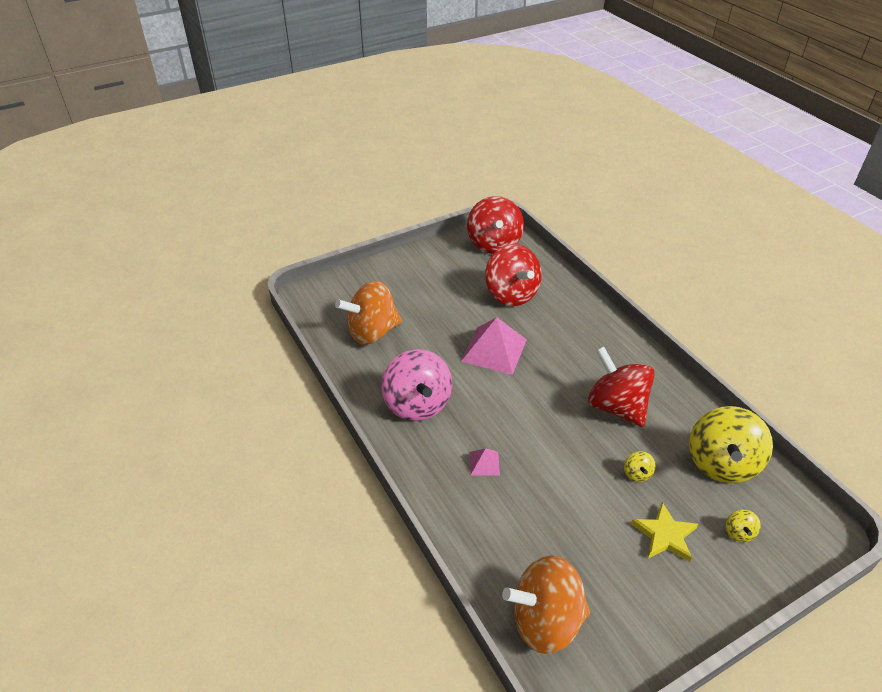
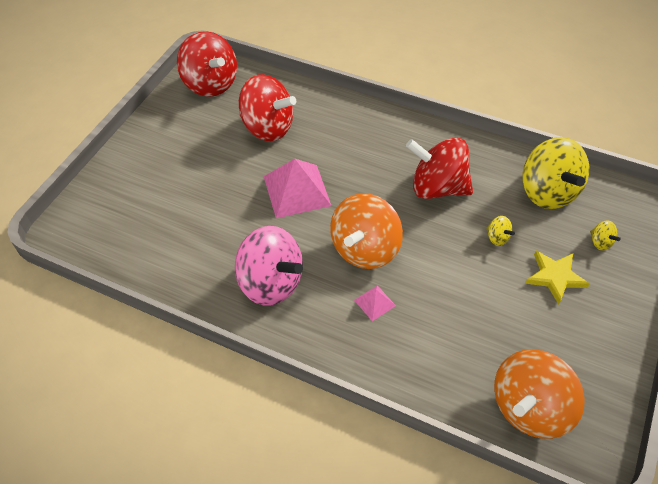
camera: 35 degrees left, 10 degrees up
(372, 332) = (166, 235): orange spinning top -> orange spinning top (365, 249)

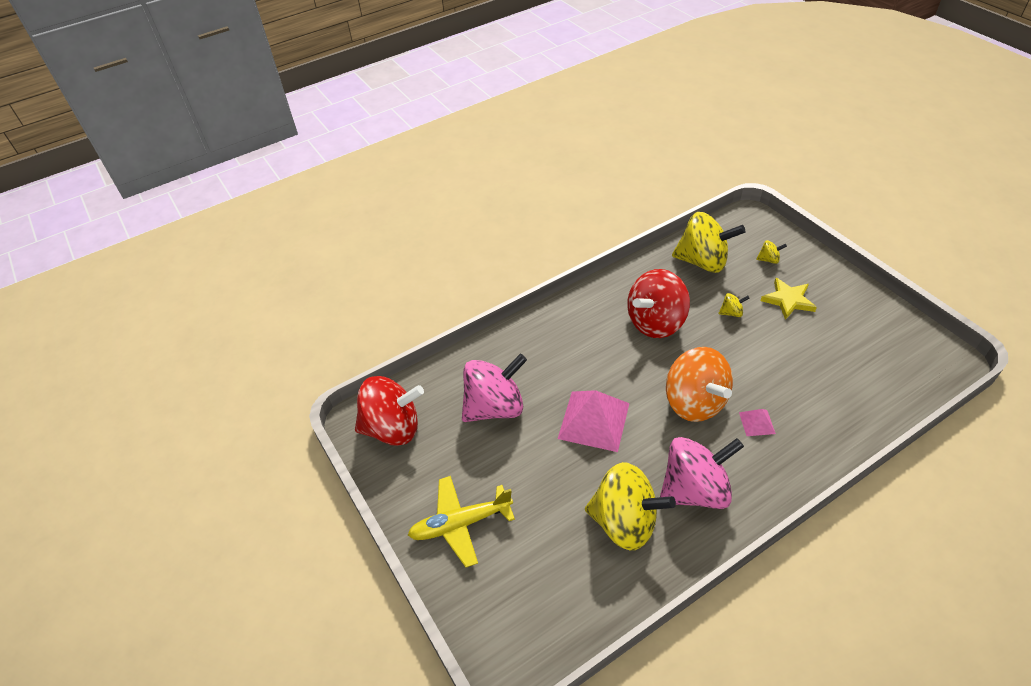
camera: 55 degrees left, 5 degrees down
(154, 156) = (460, 524): none -> yellow plane
(212, 249) = (624, 522): none -> yellow spinning top
(268, 128) = (495, 407): red spinning top -> pink spinning top
(529, 407) = (901, 375): orange spinning top -> none

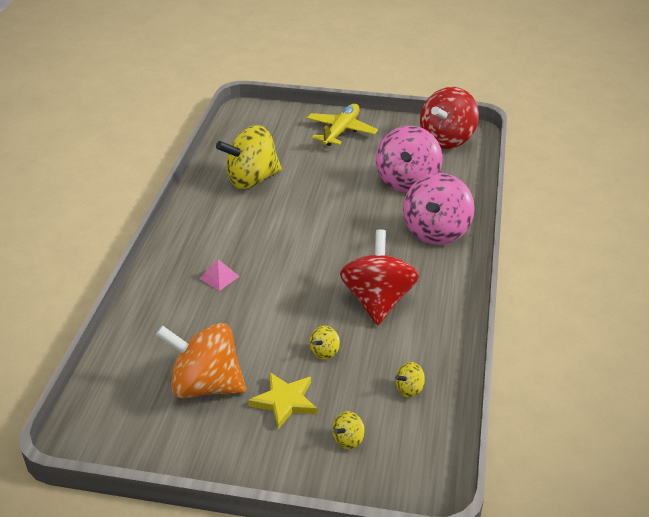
camera: 130 degrees right, 10 degrees down
(594, 420) = (334, 212): pink pyramid -> none
(694, 402) = (279, 263): orange spinning top -> orange spinning top (205, 385)
(694, 490) = (225, 216): pink spinning top -> pink spinning top (436, 232)
(703, 262) = (409, 389): yellow spinning top -> yellow spinning top, size x0.41

